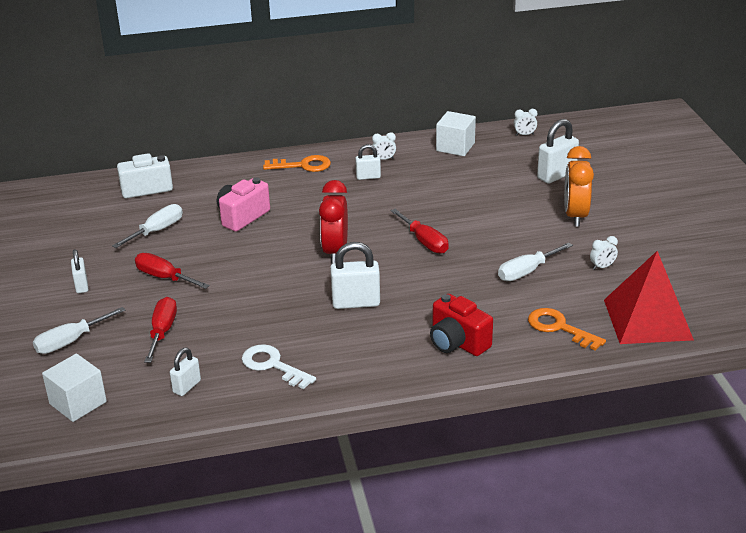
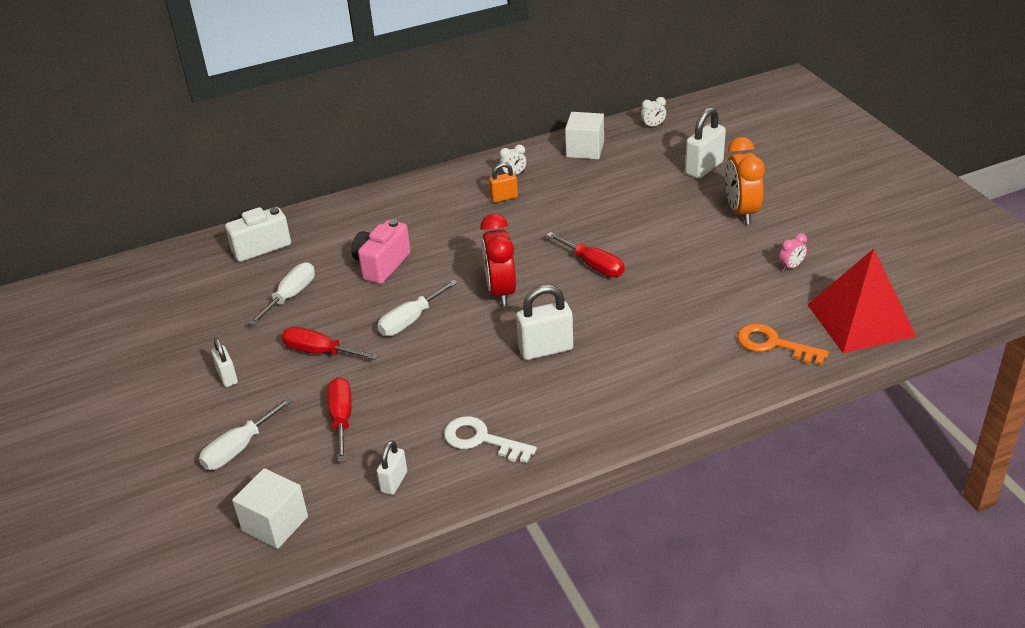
camera: 10 degrees left, 5 degrees up
(303, 165) = (427, 194): orange key -> none
(368, 177) = (504, 198): white padlock -> orange padlock
(457, 343) = (673, 379): red camera -> none
(526, 272) = (715, 284): white screwdriver -> white screwdriver (410, 320)
(602, 267) = (791, 267): white clock -> pink clock

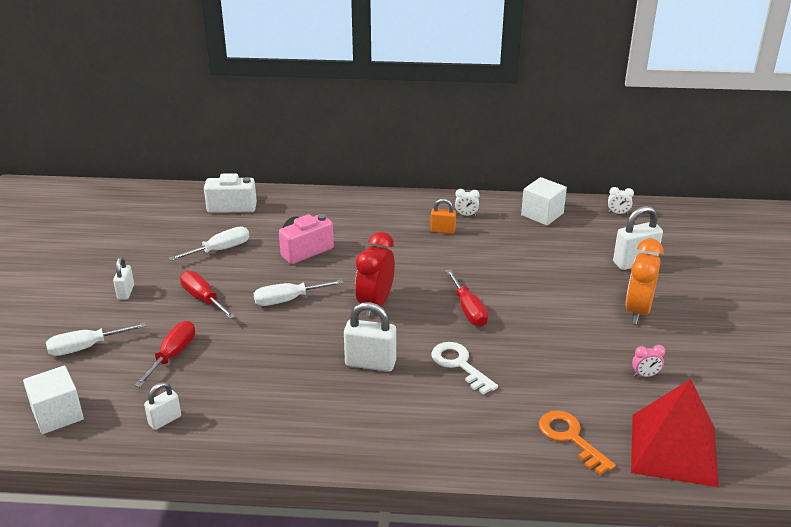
camera: 25 degrees right, 5 degrees down
(481, 440) = (257, 415): white key -> white key (459, 365)

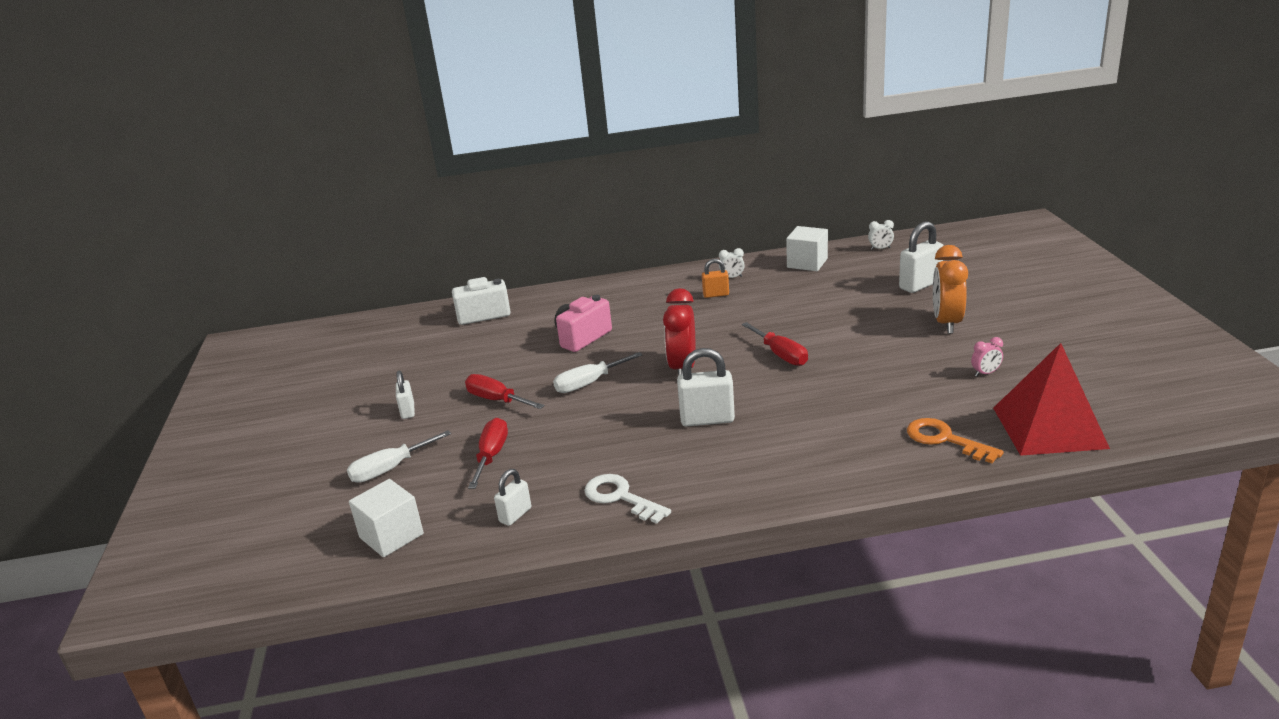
camera: 10 degrees left, 5 degrees down
(220, 250) = (492, 354): white screwdriver -> none
(459, 365) = (799, 402): white key -> white key (620, 497)

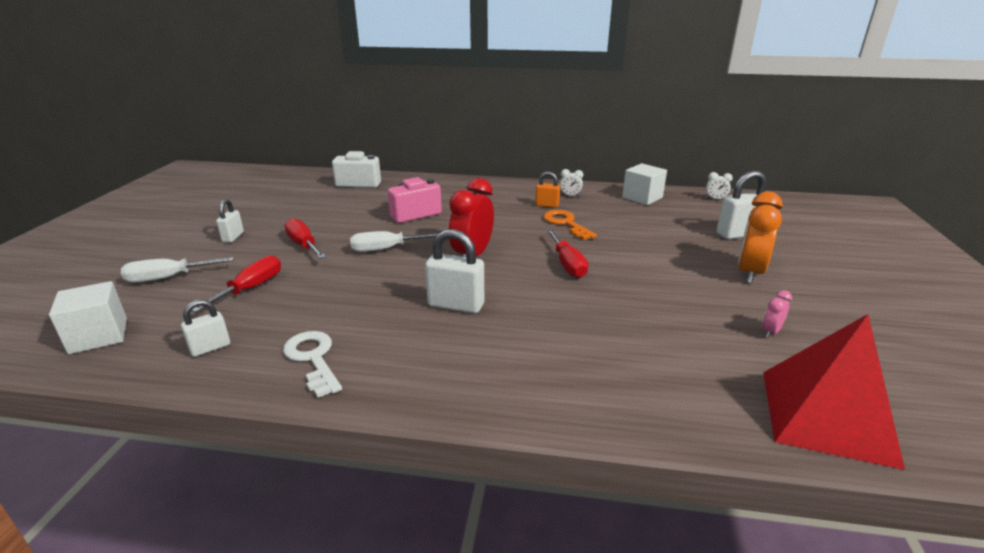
camera: 15 degrees right, 0 degrees up
(945, 439) = (688, 394): orange key -> orange key (566, 223)
(985, 373) = (770, 332): pink clock -> pink clock turned 135 degrees clockwise

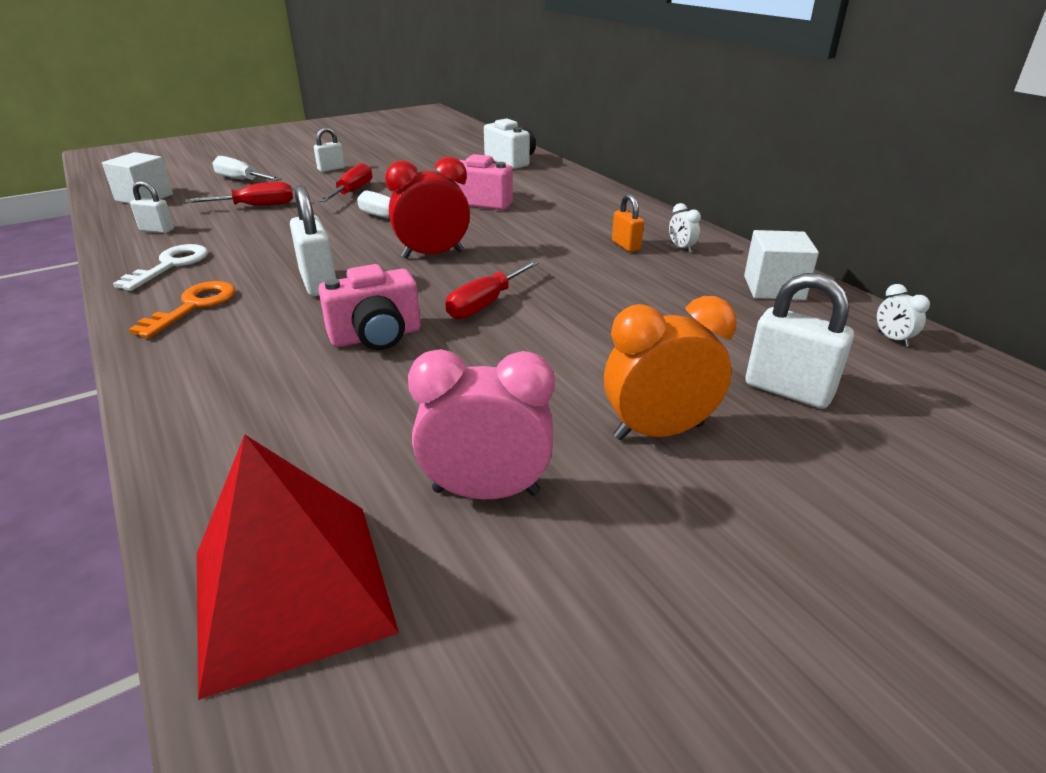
camera: 50 degrees right, 5 degrees up
(566, 223) = (594, 270): orange key -> orange key (194, 306)
(568, 309) = (376, 337): none -> pink camera
(770, 332) = (486, 491): pink clock -> pink clock, size x2.18

